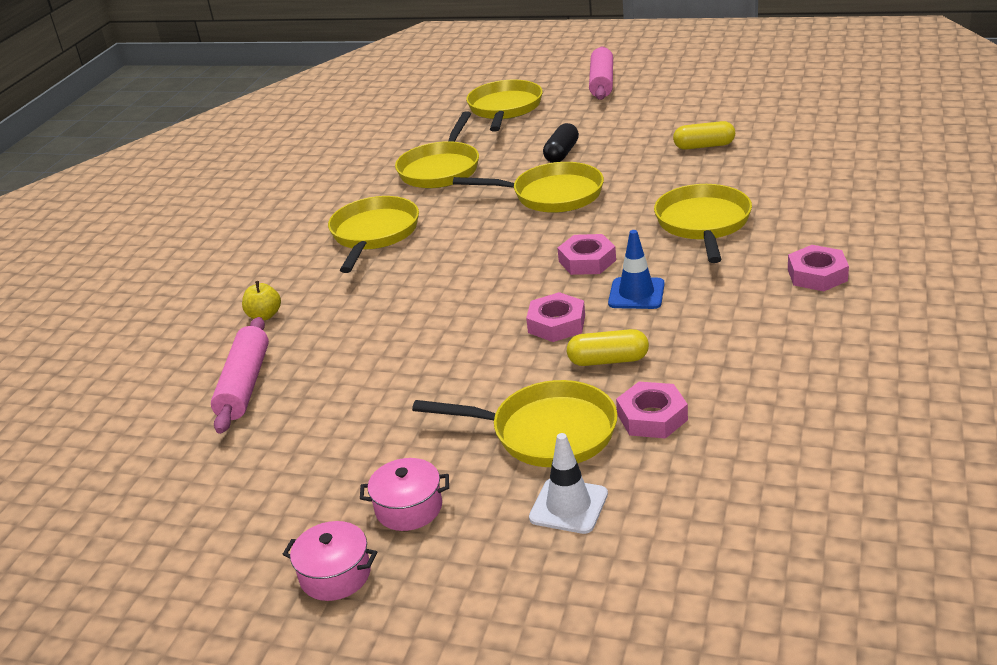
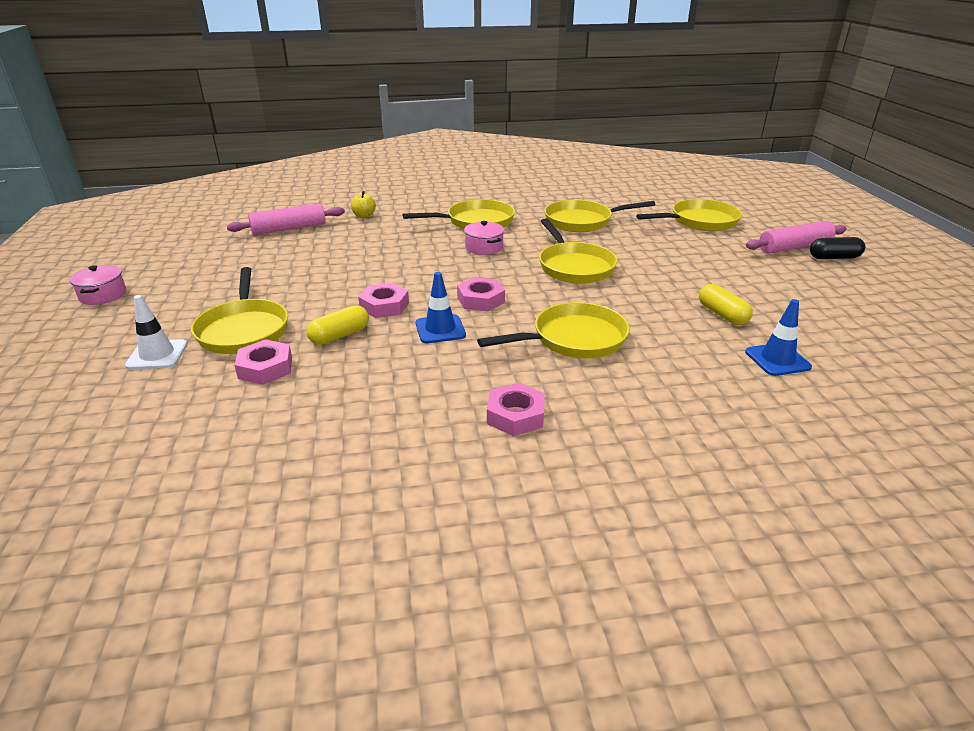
camera: 60 degrees right, 0 degrees up
(409, 508) = (163, 302): pink pot -> pink pot (484, 247)
(561, 153) = (646, 256): black capsule -> black capsule (834, 257)
(608, 360) = (340, 335): yellow capsule -> yellow capsule turned 75 degrees clockwise
(790, 143) = (777, 359): none -> blue traffic cone

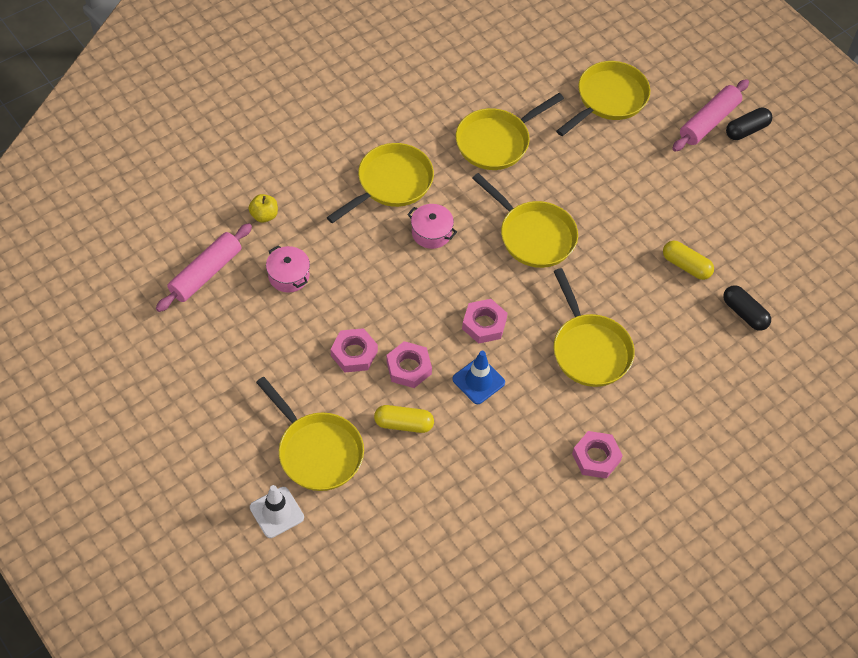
camera: 30 degrees left, 25 degrees up
(103, 295) = (136, 460): pink pot -> pink pot (288, 276)
(265, 368) = (379, 488): pink nut -> pink nut (354, 353)
(340, 335) = (403, 424): yellow capsule -> yellow capsule turned 75 degrees clockwise
(573, 339) = (589, 349): yellow pan -> yellow pan turned 120 degrees clockwise
(777, 359) = (744, 313): blue traffic cone -> black capsule

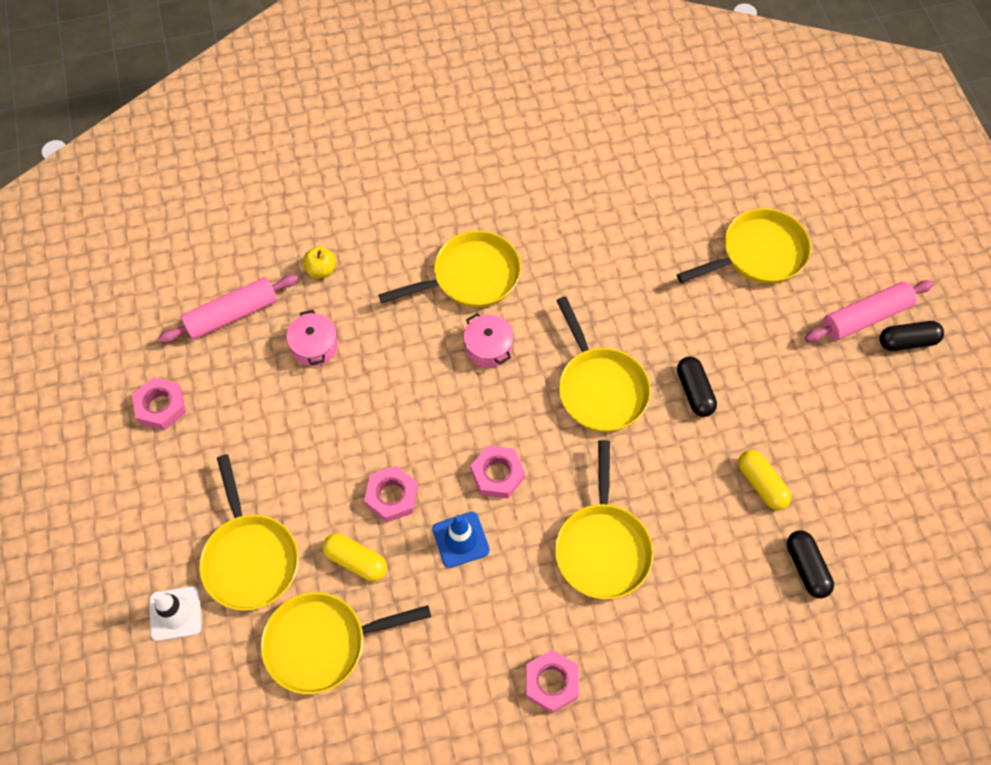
camera: 25 degrees right, 5 degrees up
(354, 353) = (341, 459): pink nut -> pink nut (161, 406)
(496, 141) = (608, 265): yellow pan -> yellow pan (323, 643)
(606, 215) = (694, 392): none -> black capsule

